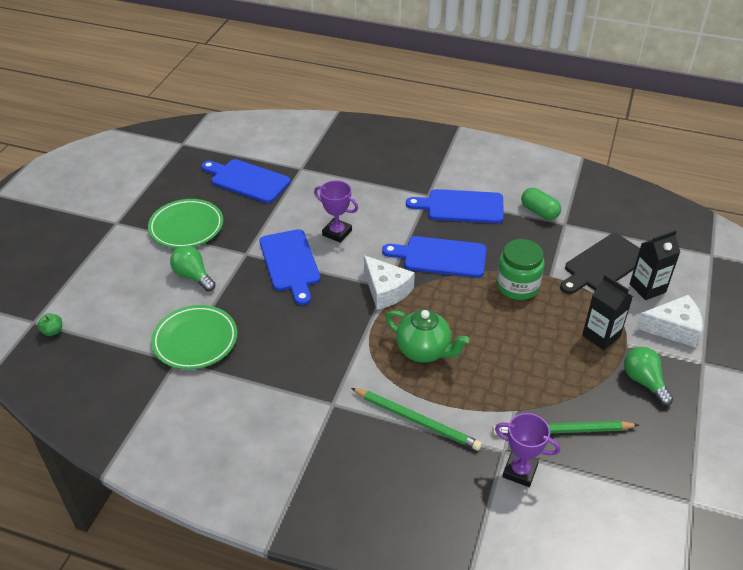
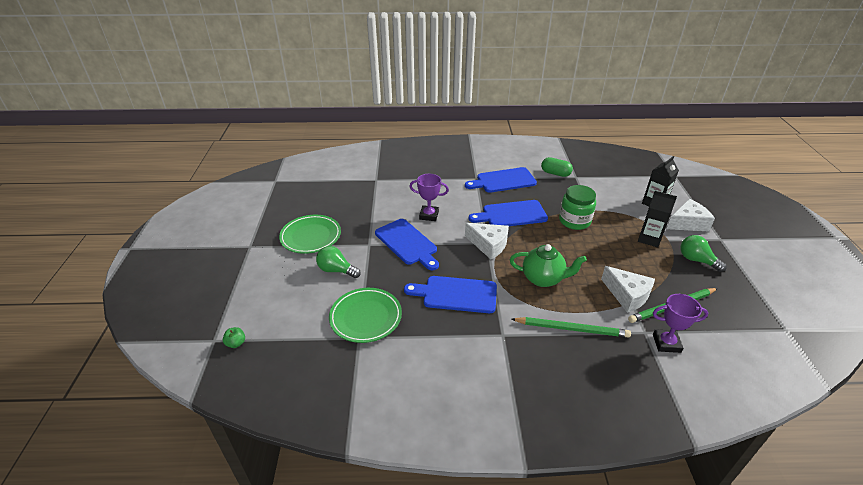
camera: 20 degrees left, 5 degrees down
(247, 180) = (340, 195): blue cutting board -> blue cutting board (456, 294)
(515, 400) = (627, 295): none -> white cheese
(603, 265) = (617, 195): black cutting board -> none

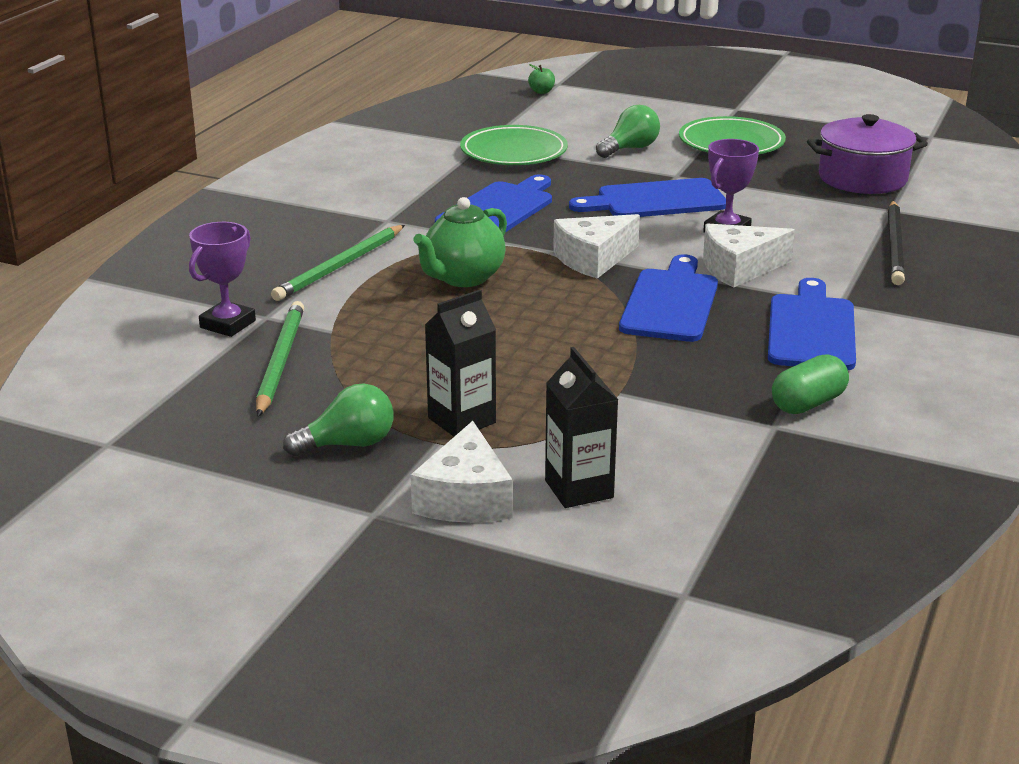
camera: 115 degrees right, 10 degrees down
(342, 191) = (862, 178): none -> purple pot
(414, 174) = (895, 246): none -> black pencil
(574, 221) = (595, 360): green jar -> none
(627, 295) = (349, 333): white cheese -> white cheese (739, 268)

